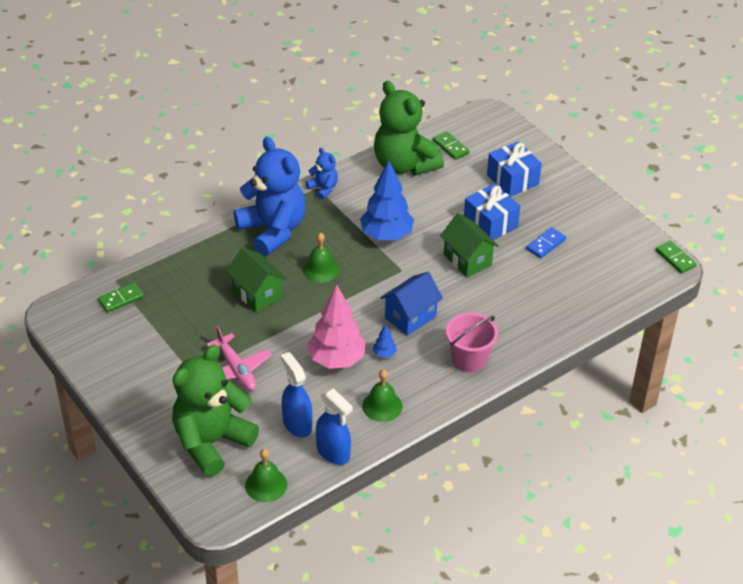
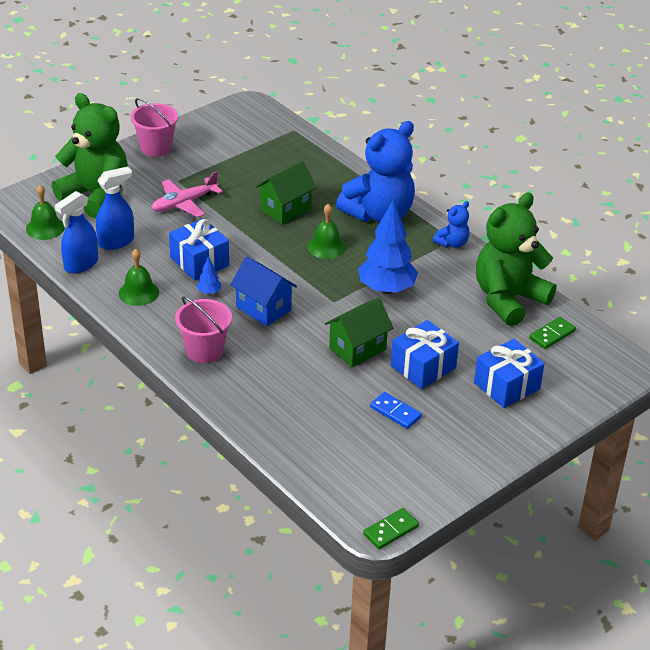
camera: 85 degrees right, 5 degrees down
(121, 299) = (270, 135): green domino -> none
(127, 392) = (156, 147): none -> pink bucket
(336, 360) = (199, 262): pink tree -> blue gift

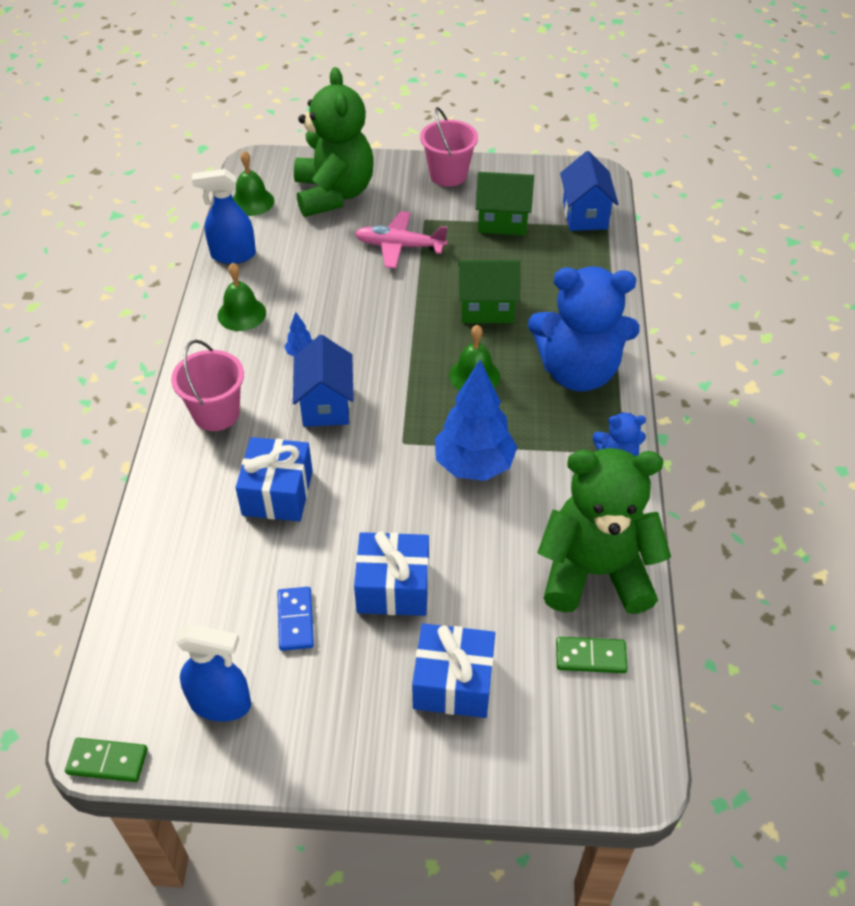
camera: 45 degrees right, 10 degrees up
(116, 241) = (291, 250): blue spray bottle -> blue spray bottle (221, 703)
(199, 262) = (334, 316): blue gift -> blue gift (277, 493)
(272, 130) = (585, 215): none -> blue house
(357, 349) = (355, 515): green house -> green house (502, 222)

